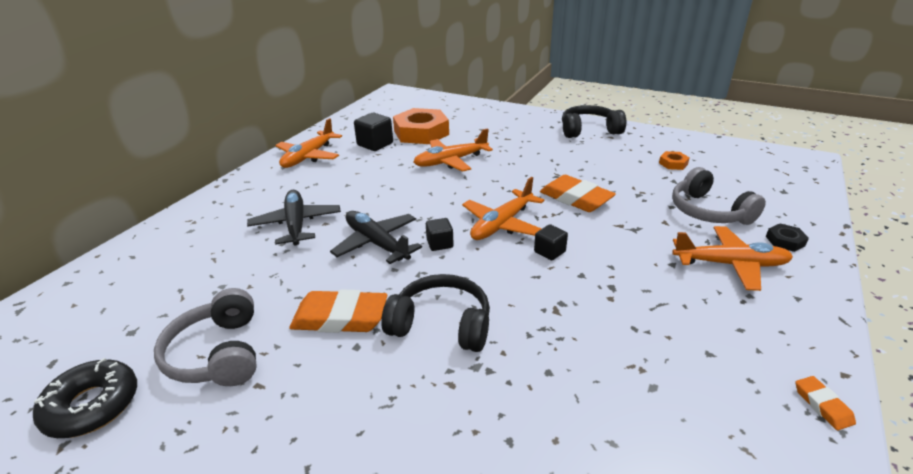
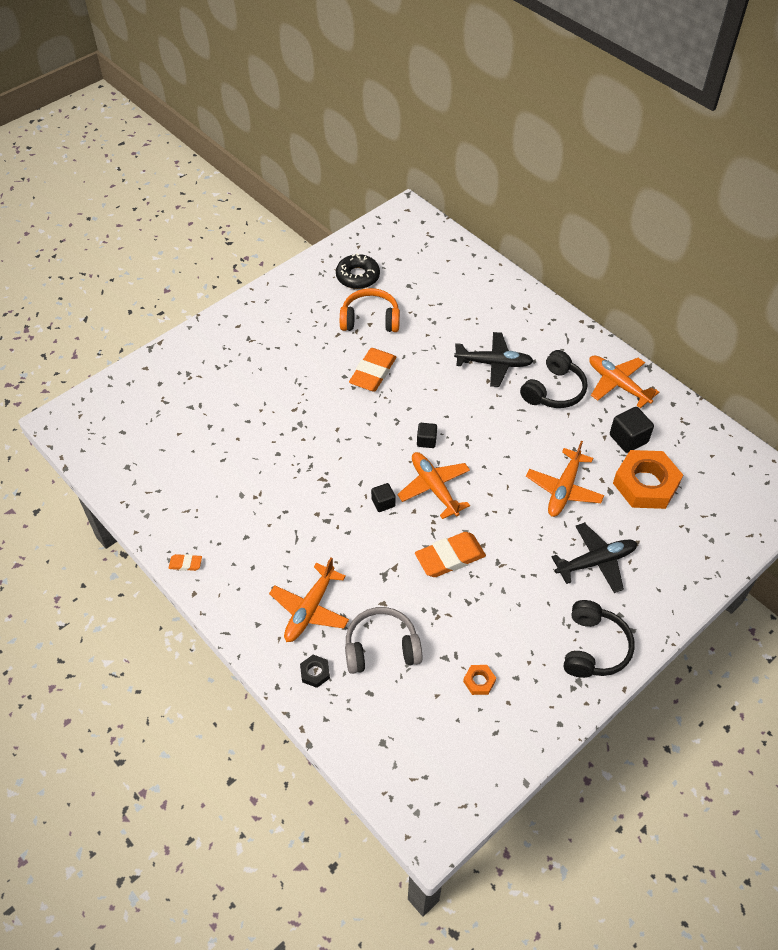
camera: 110 degrees right, 20 degrees up
(218, 354) = (370, 319): grey headphones -> orange headphones
(377, 243) = (444, 405): black plane -> black plane (595, 562)
(441, 324) = (341, 418): black headphones -> black headphones (554, 390)
(451, 161) = (564, 489): orange plane -> orange plane turned 150 degrees counterclockwise

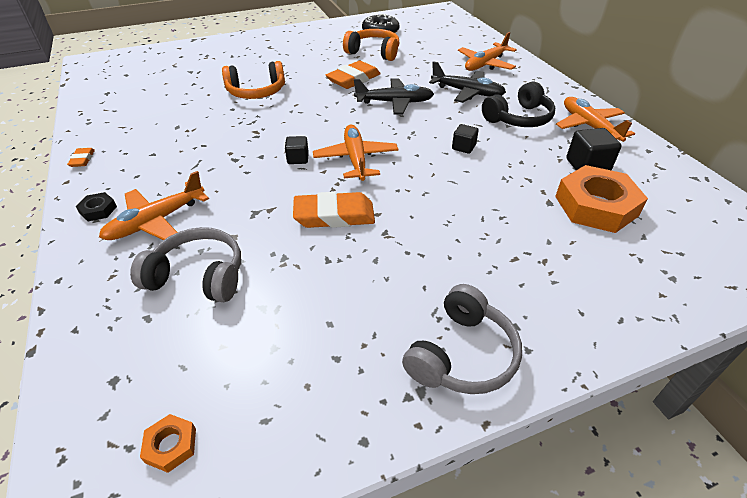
camera: 20 degrees right, 10 degrees down
(185, 564) = (82, 159): orange eraser -> orange eraser turned 60 degrees clockwise
(285, 421) = (256, 92): none -> orange headphones
(315, 672) = (108, 278): black nut -> black nut (98, 210)
(426, 441) = (371, 127): black cube -> black cube (463, 147)
(479, 681) = (285, 347): orange nut -> orange nut (171, 445)
(564, 489) = (495, 189): orange plane -> orange plane (485, 64)
(594, 647) = (462, 355): black headphones -> grey headphones
(595, 562) = (505, 261): black plane -> black plane (394, 102)

